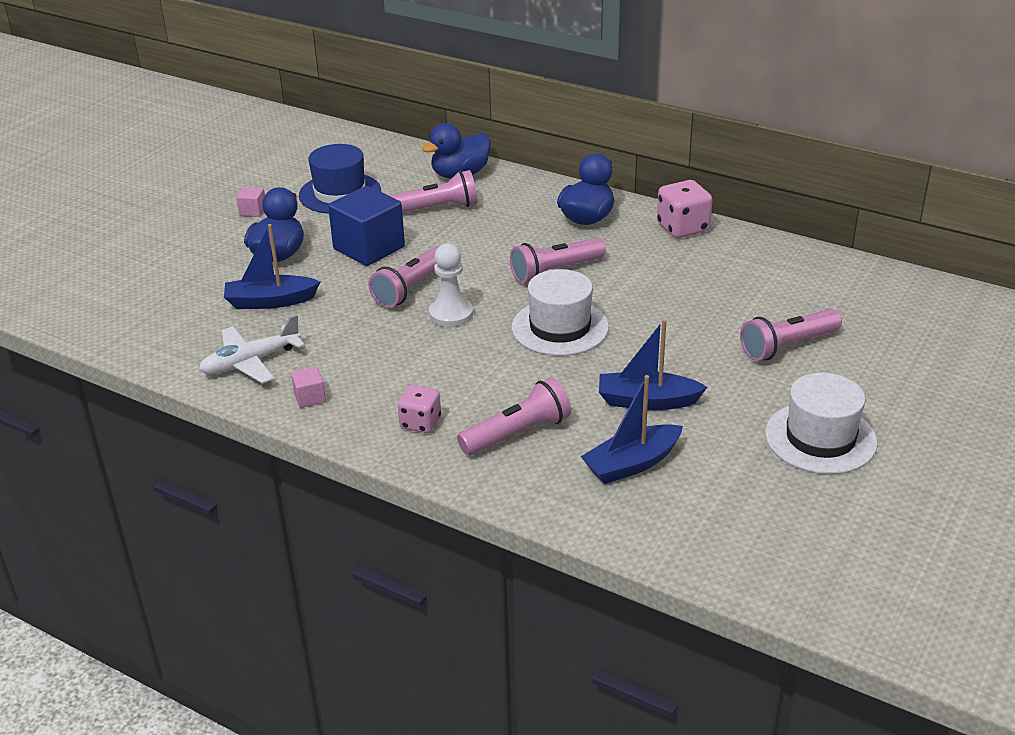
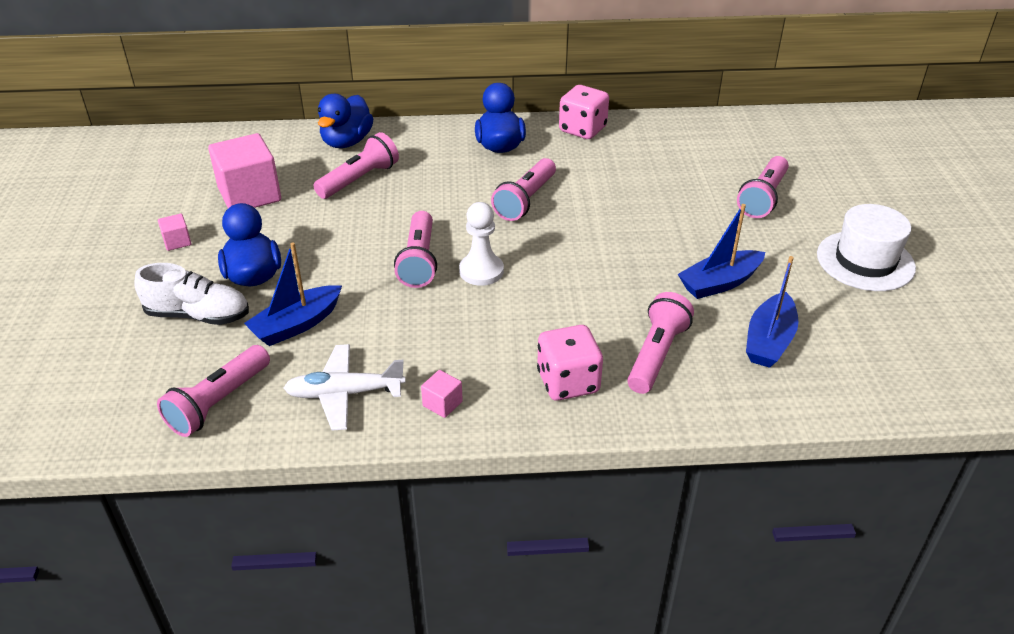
camera: 35 degrees left, 5 degrees up
(164, 333) = (218, 402): none -> pink flashlight
(213, 269) = (198, 315): none -> white shoe
(251, 362) = (344, 394): white plane -> white plane turned 60 degrees clockwise
(340, 193) = (249, 195): blue hat -> pink cube
(369, 248) = (337, 237): blue cube -> none
(420, 423) = (568, 382): pink dice -> pink dice, size x1.51
(560, 327) = (584, 247): white hat -> none

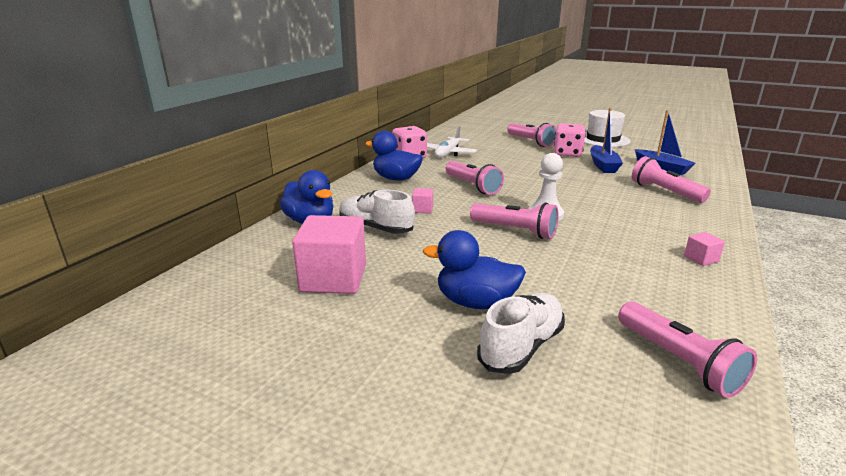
camera: 60 degrees left, 15 degrees down
(177, 241) = (370, 336): pink cube -> pink cube (422, 209)
(296, 325) = (570, 296): blue boat -> none
(344, 394) = (680, 293): white plane -> white plane (448, 153)
(359, 179) = (375, 228): pink flashlight -> white shoe
(568, 382) = (685, 218): pink dice -> pink dice (567, 153)

